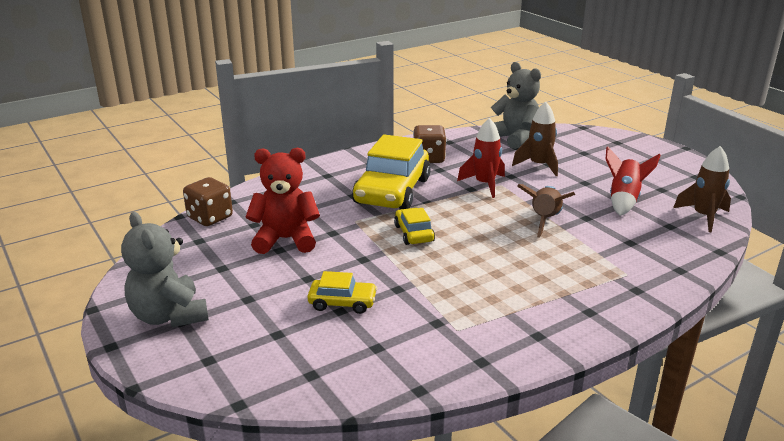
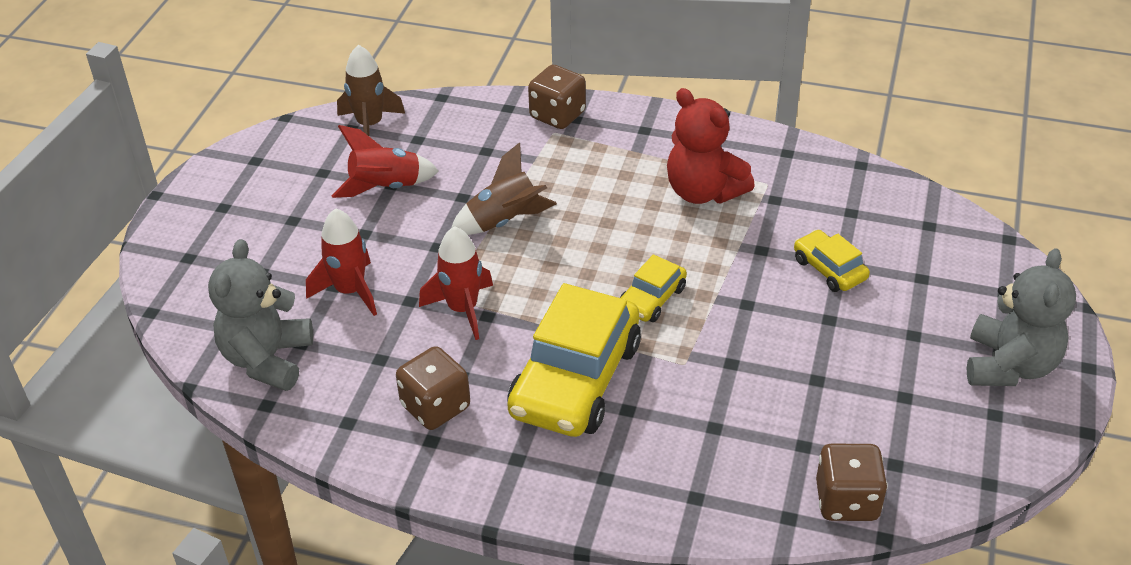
camera: 130 degrees left, 15 degrees up
(285, 240) = (794, 389): red teddy bear -> red teddy bear (703, 191)
(392, 191) = (575, 379): yellow car -> yellow car turned 135 degrees clockwise
(538, 165) = (350, 291): brown rocket -> red rocket
(648, 284) = (557, 115): none -> brown dice

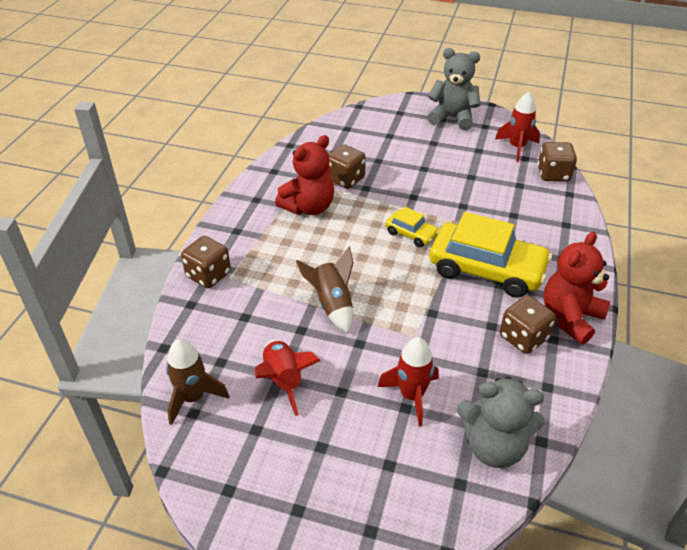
camera: 90 degrees left, 0 degrees up
(462, 309) = (427, 326): red rocket -> red rocket (517, 147)
(471, 466) = (570, 317): none -> red teddy bear
(779, 227) = (345, 179): none -> brown dice
(829, 269) = (383, 164): yellow car -> none

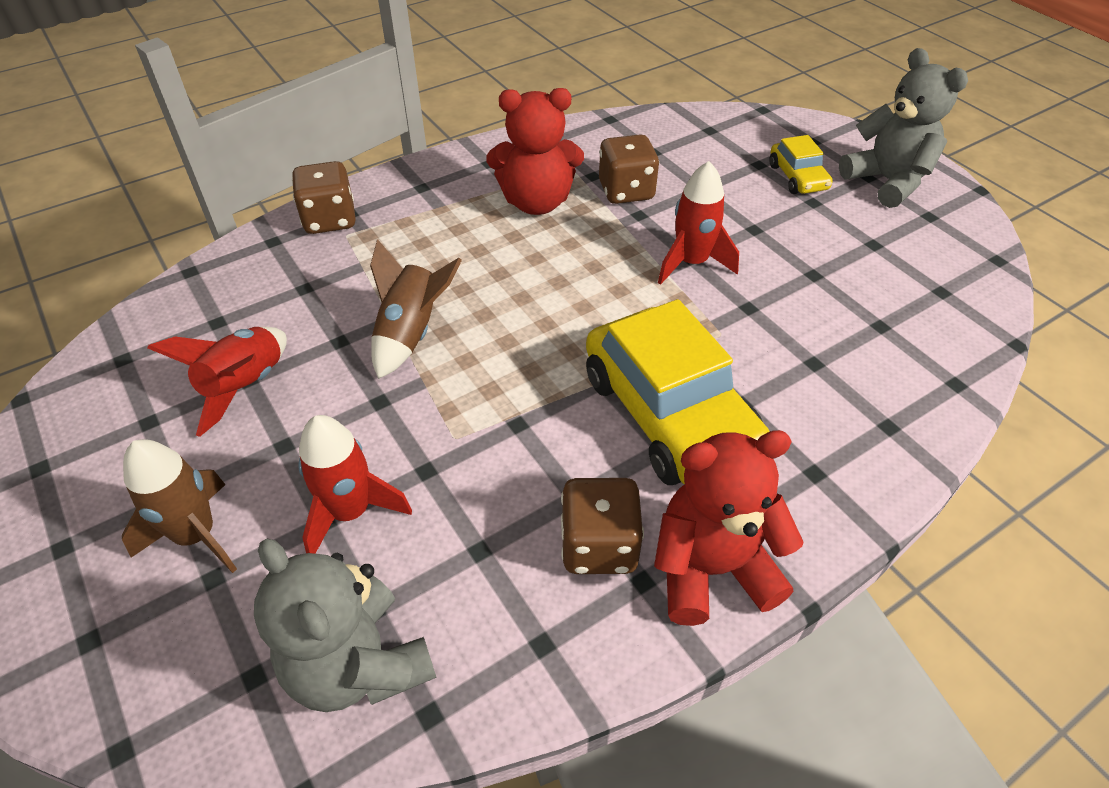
camera: 40 degrees right, 5 degrees up
(193, 397) = (143, 342): brown rocket -> brown rocket (196, 535)
(411, 234) = (623, 304): yellow car -> yellow car (797, 177)
(517, 147) = (946, 270): red rocket -> red rocket (691, 263)
(553, 174) = (962, 340): brown dice -> none

